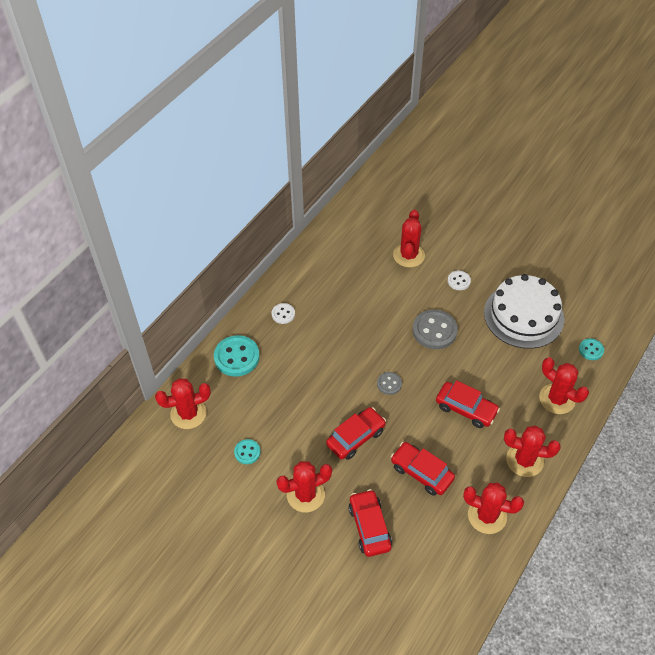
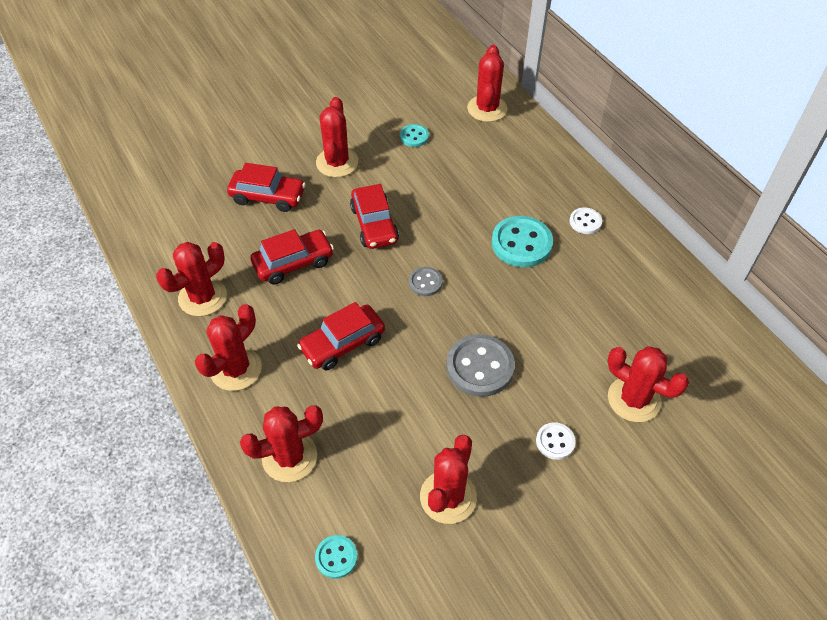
camera: 115 degrees right, 0 degrees up
(237, 357) = (540, 163): turquoise button -> turquoise button (521, 243)
(523, 315) = (448, 497): white cake -> red cactus

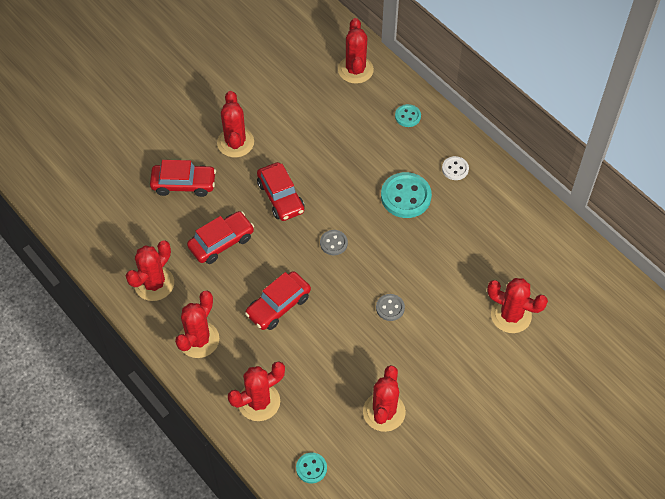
camera: 10 degrees left, 5 degrees up
(414, 136) = (297, 107): turquoise button -> turquoise button (407, 116)
(480, 367) = (390, 308): grey button -> grey button, size x0.54
(555, 442) = (456, 358): white button -> none

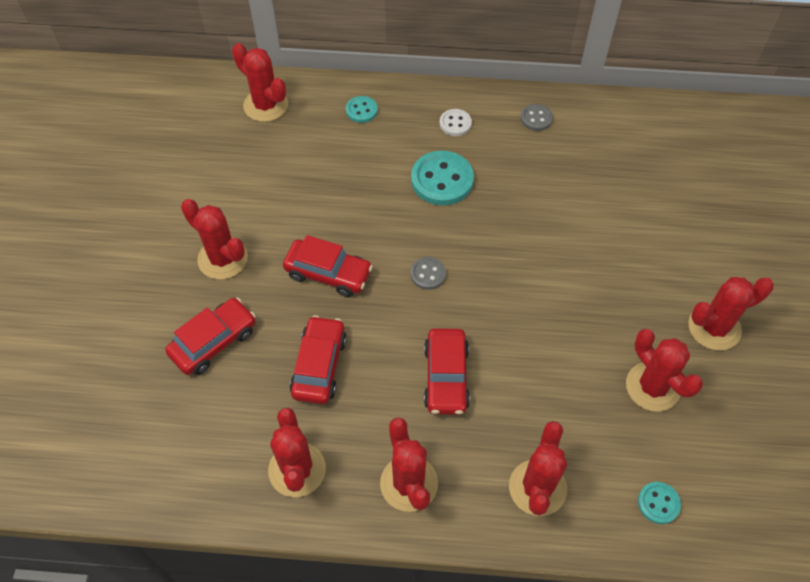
camera: 45 degrees left, 0 degrees up
(390, 308) = (545, 288): grey button -> grey button (536, 118)
(511, 315) = (646, 207): red cactus -> red cactus (714, 327)

